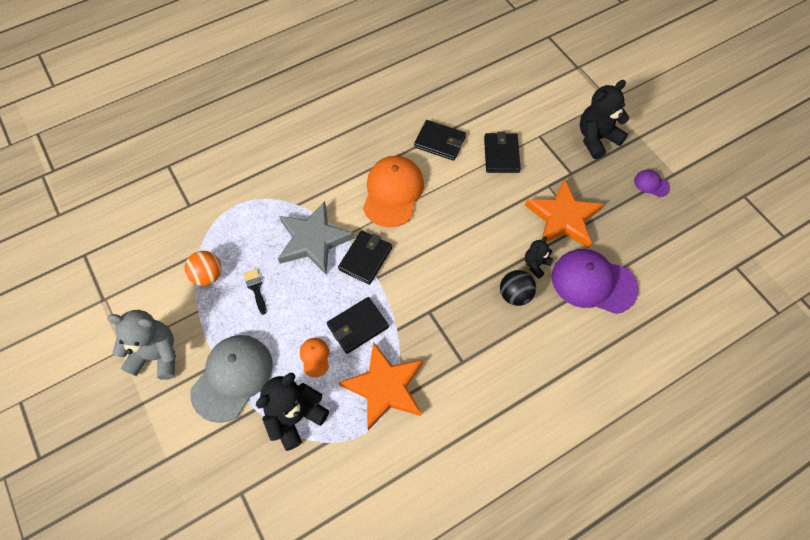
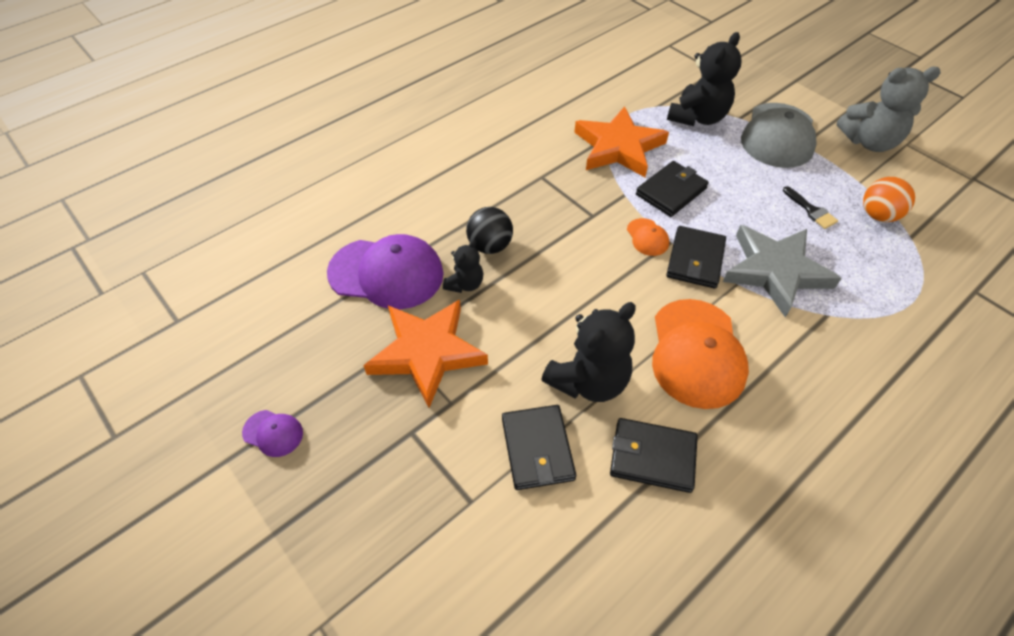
camera: 170 degrees right, 10 degrees down
(315, 357) = (704, 160): orange cap -> orange cap (647, 237)
(596, 138) = (361, 514): black teddy bear -> black teddy bear (588, 381)

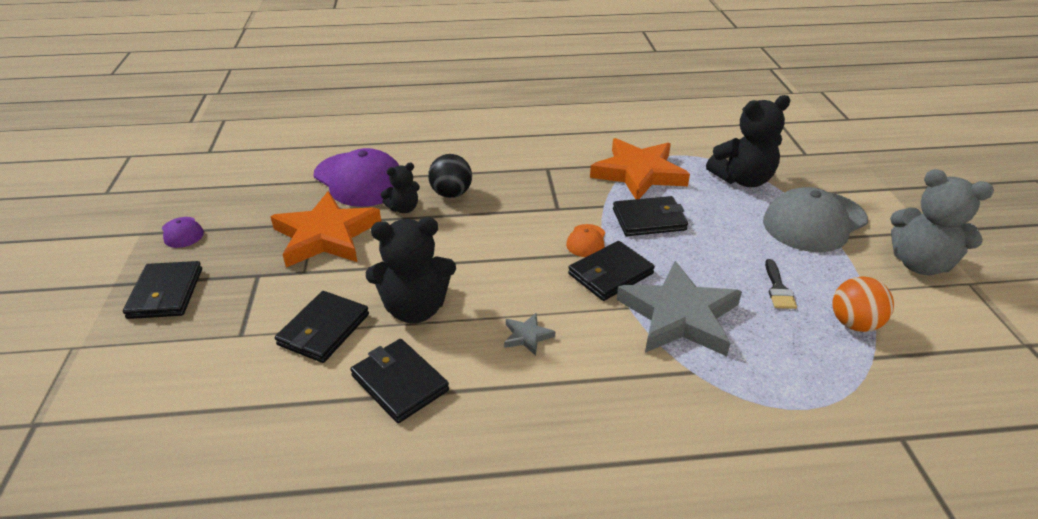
camera: 35 degrees right, 15 degrees down
(343, 508) = (165, 293): none -> black wallet
(696, 353) = (527, 336): orange cap -> grey star

